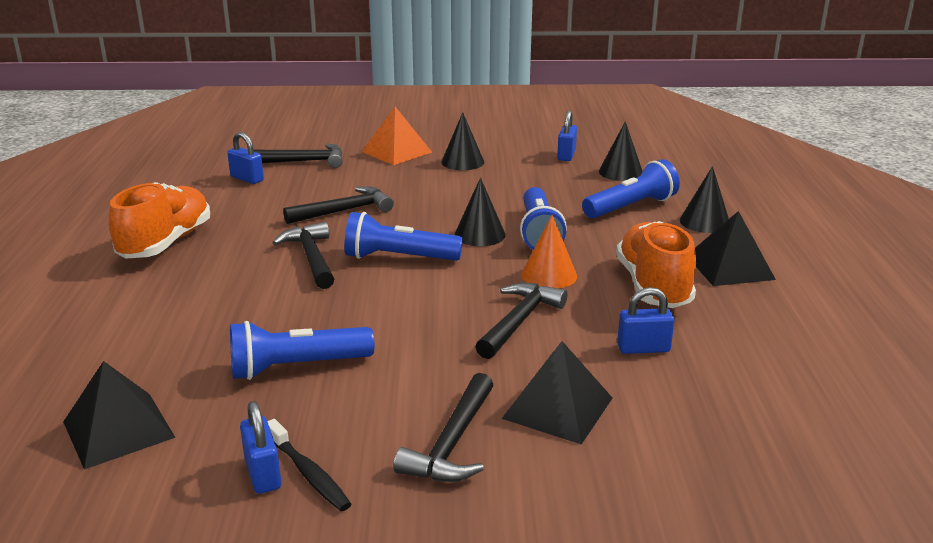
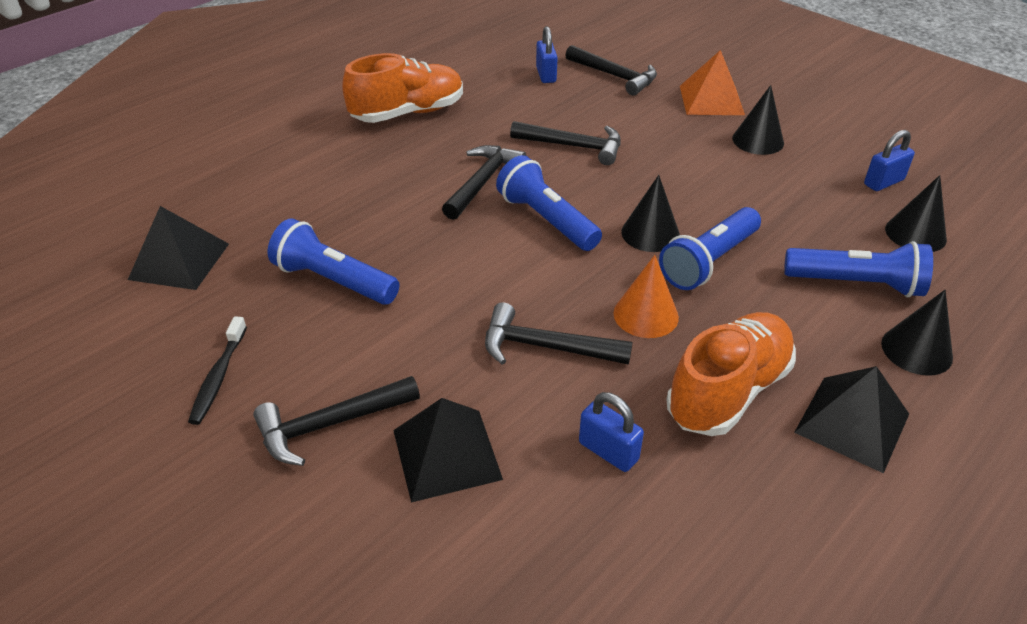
camera: 45 degrees right, 15 degrees up
(263, 474) = (197, 356): blue padlock -> none
(519, 321) = (546, 347): black hammer -> black hammer turned 150 degrees counterclockwise

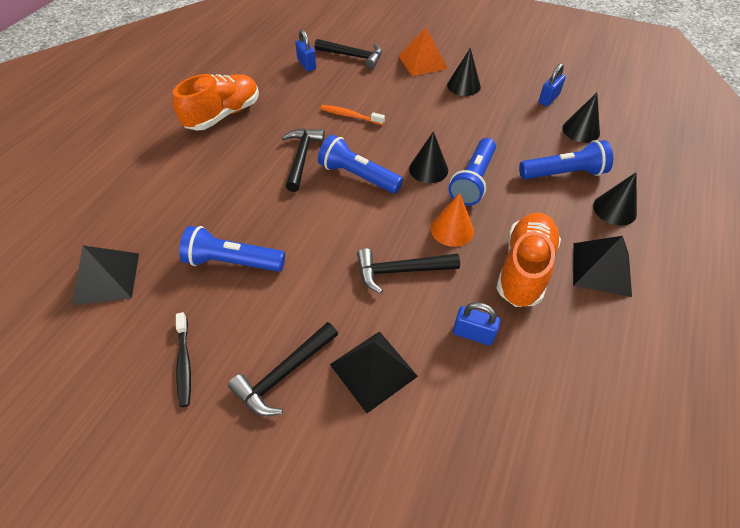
camera: 20 degrees left, 10 degrees up
(573, 146) = (350, 116): black hammer -> orange toothbrush

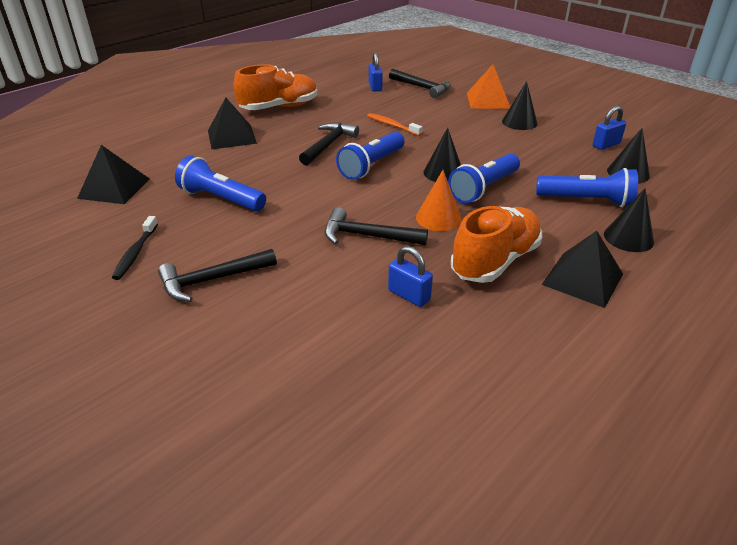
camera: 20 degrees right, 15 degrees down
(358, 176) = (372, 165): blue flashlight -> blue flashlight turned 105 degrees counterclockwise
(373, 370) = (293, 297): black pyramid -> black pyramid (231, 137)

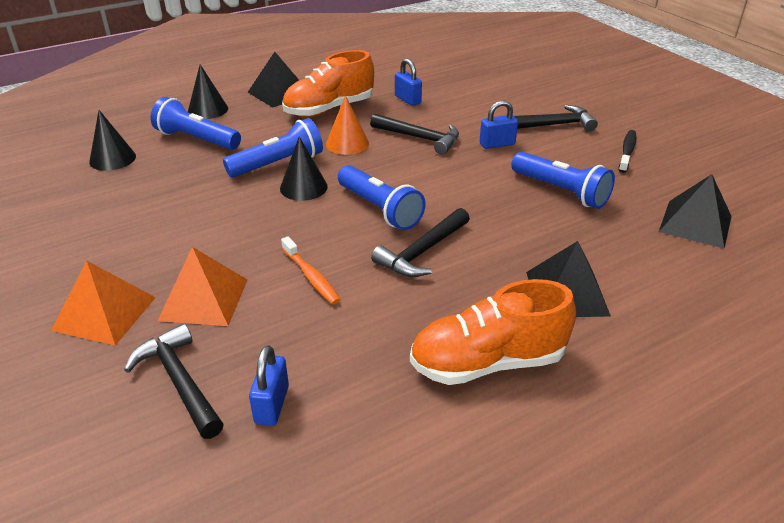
camera: 165 degrees left, 0 degrees up
(372, 165) = (379, 209): blue flashlight -> blue flashlight turned 90 degrees clockwise
(444, 110) = (203, 299): none -> orange pyramid
(519, 122) = (122, 251): black cone -> none
(606, 145) = (73, 195): blue padlock -> blue padlock (497, 144)

